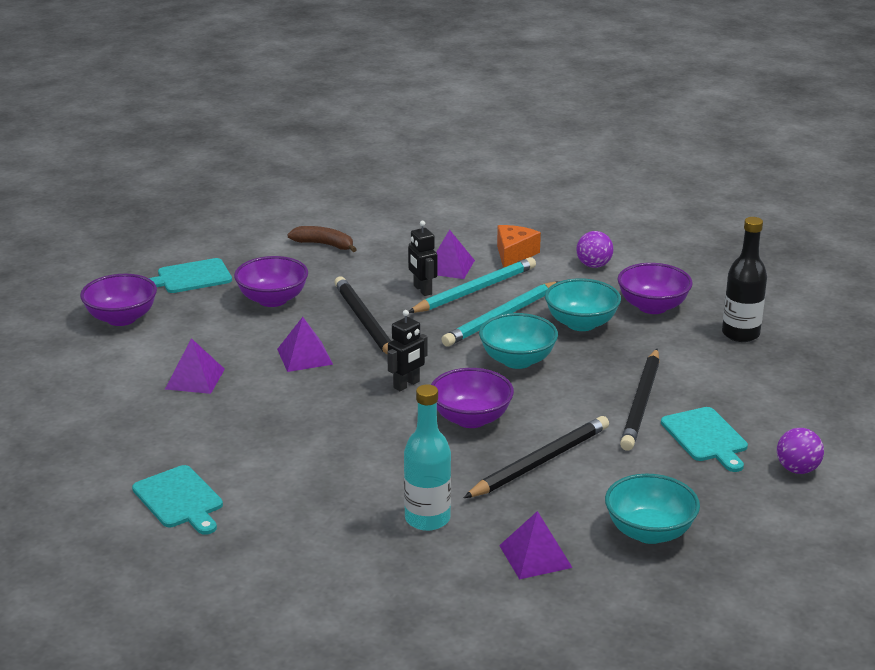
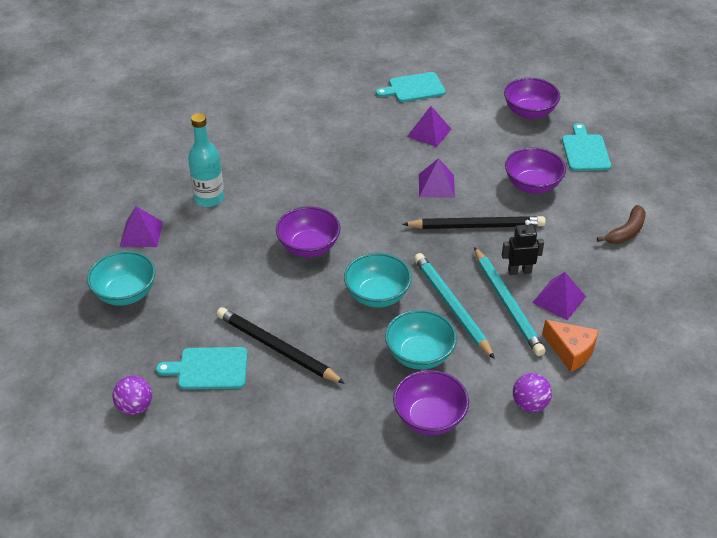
camera: 110 degrees right, 15 degrees up
(180, 499) = (293, 109): turquoise cutting board -> turquoise cutting board (414, 88)
(406, 385) = (371, 226): black robot -> none
(540, 462) = (235, 266): black pencil -> none
(740, 334) = (350, 465): black bottle -> none

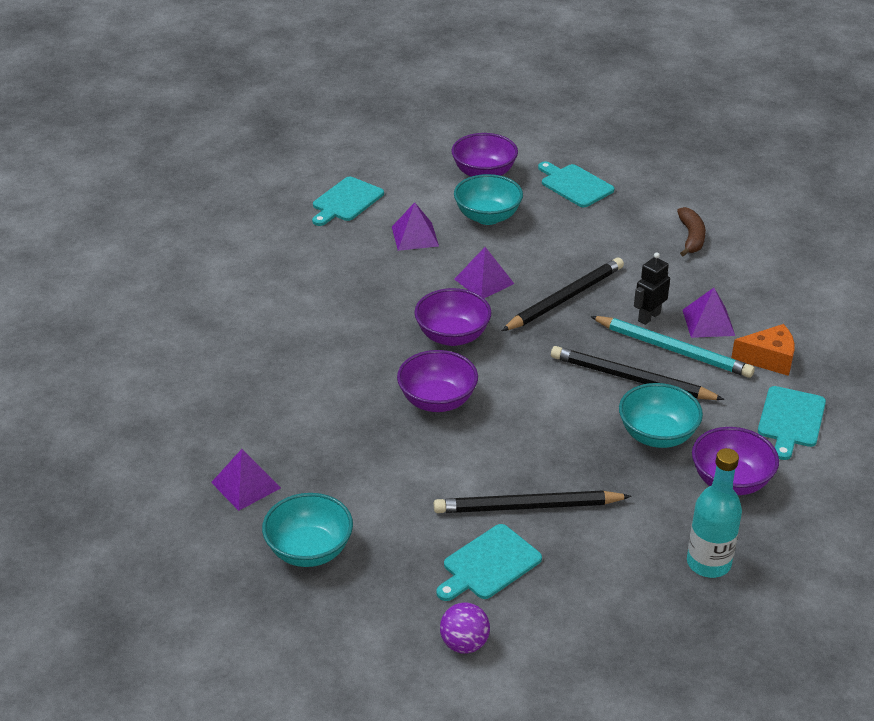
camera: 40 degrees left, 5 degrees down
(209, 198) = (273, 411): turquoise bottle -> turquoise bottle (708, 563)
(377, 295) = (556, 407): turquoise bowl -> turquoise bowl (487, 217)
(452, 306) = (631, 379): turquoise pencil -> black pencil
(530, 404) = (791, 420): purple ball -> turquoise cutting board
(532, 185) = (568, 237): purple bowl -> purple bowl (452, 336)

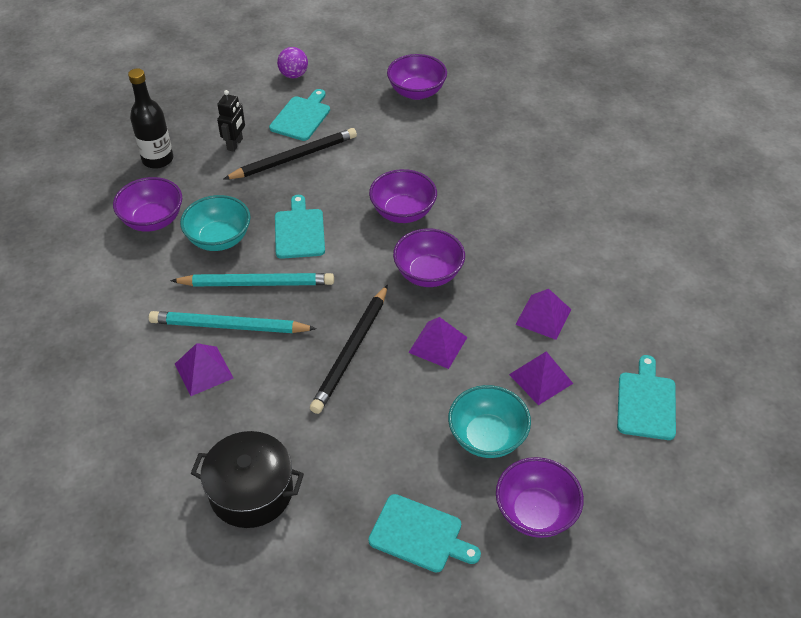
camera: 155 degrees right, 10 degrees up
(246, 485) = (488, 114): purple pyramid -> purple pyramid (543, 317)
(309, 550) = (416, 92): turquoise bowl -> purple bowl
(631, 379) = (256, 283): black pencil -> turquoise pencil
(649, 317) = (263, 357): black robot -> black robot (235, 144)
(691, 237) = (251, 491): brown banana -> black pot
(708, 563) = (158, 159): turquoise bottle -> black bottle
(768, 359) = (138, 346): orange cheese -> none
(791, 420) = (111, 288): turquoise cutting board -> turquoise cutting board (299, 231)

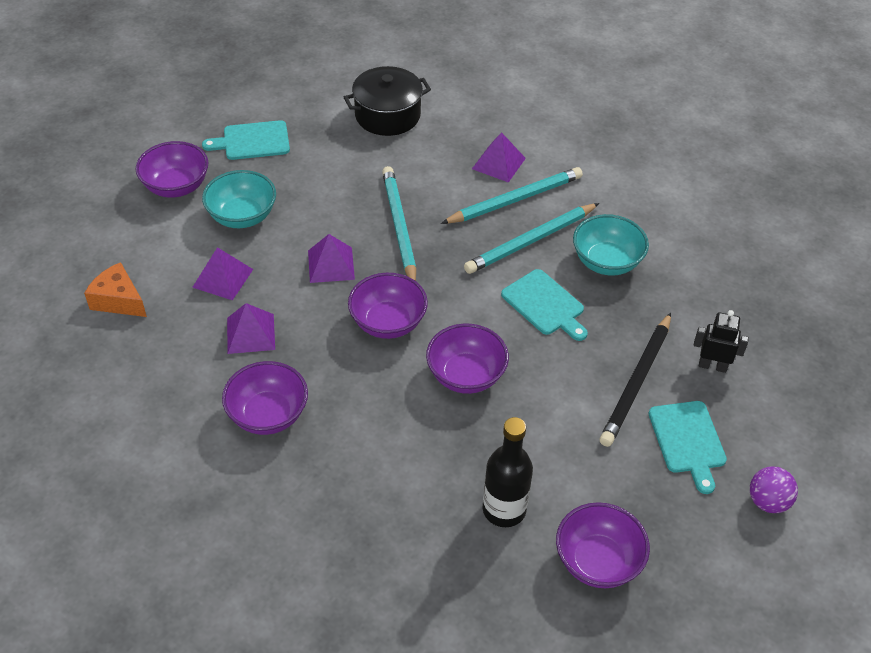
camera: 145 degrees right, 0 degrees up
(153, 220) = (683, 250): purple bowl -> purple bowl (268, 415)
(158, 159) = (760, 308): black bottle -> black bottle (504, 509)
(235, 144) = (712, 366): black robot -> black robot turned 120 degrees clockwise
(351, 351) = (399, 227): black pencil -> turquoise pencil
(646, 402) = (118, 300): turquoise cutting board -> orange cheese

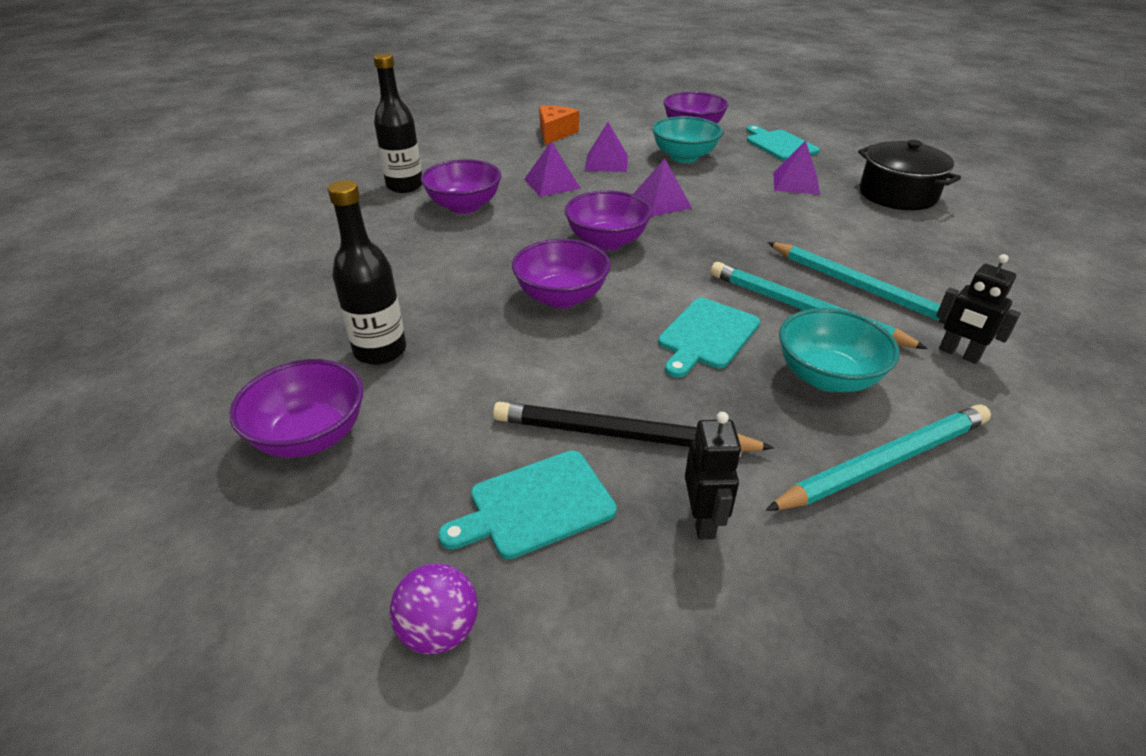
camera: 75 degrees right, 10 degrees down
(191, 462) = (405, 186): none -> black bottle
(399, 227) = (743, 226): turquoise pencil -> turquoise pencil (884, 462)
(498, 163) = (911, 268): purple pyramid -> purple pyramid (796, 183)
(601, 191) = (958, 354): none -> black robot

